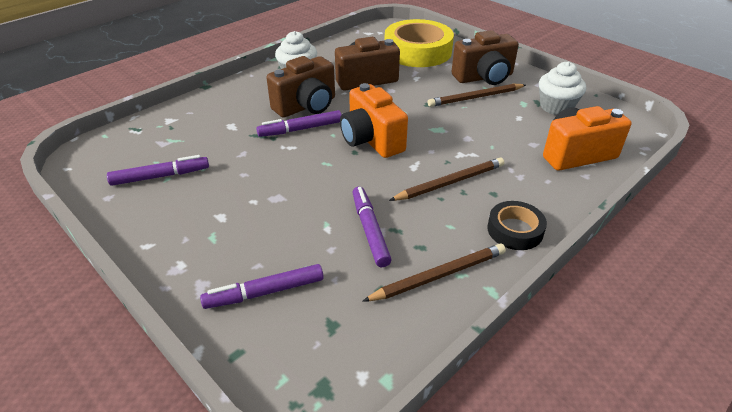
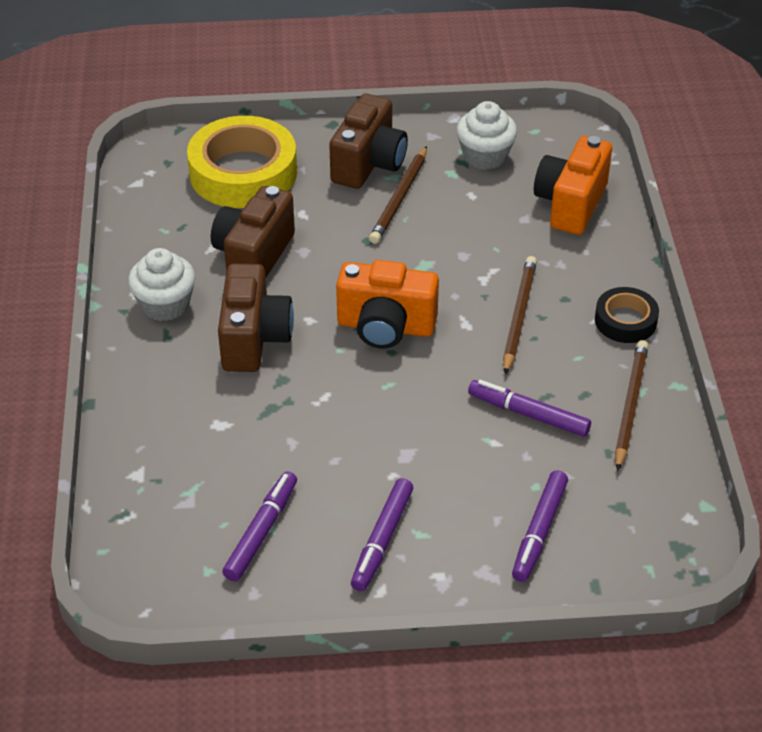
camera: 50 degrees left, 5 degrees up
(300, 129) = (298, 370): purple marker -> purple marker (382, 540)

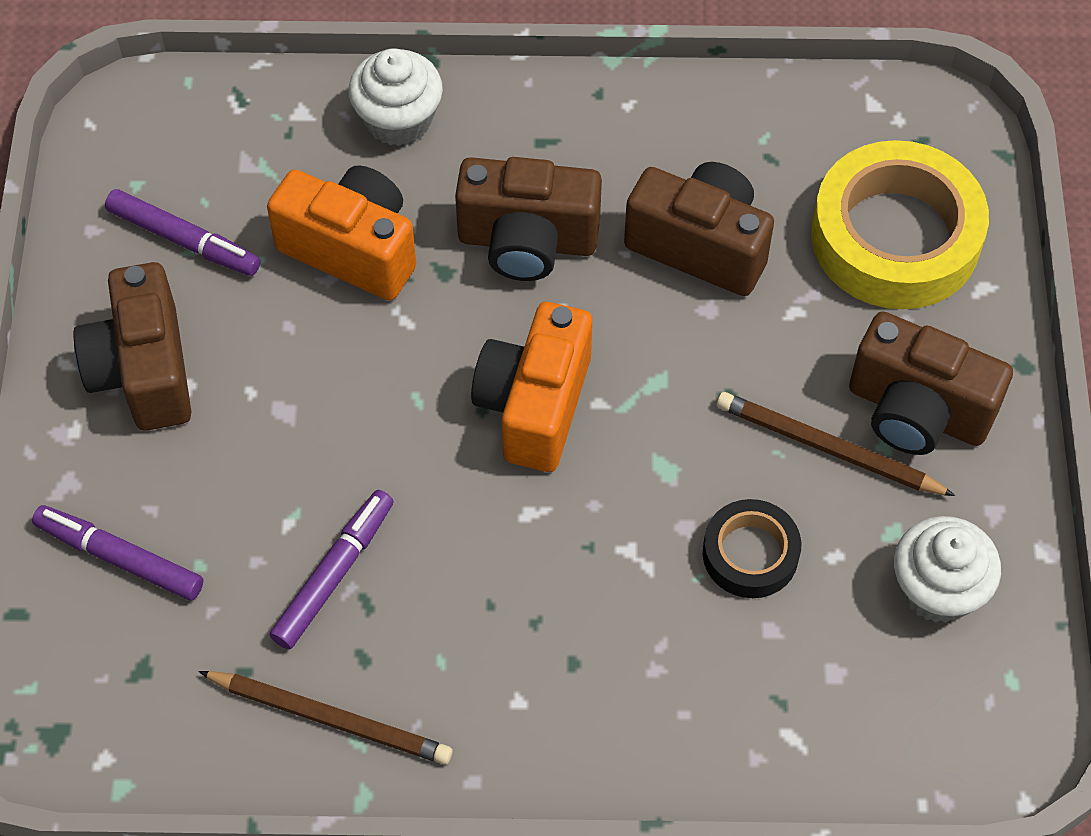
camera: 95 degrees right, 15 degrees up
(165, 305) = (605, 139): white cupcake -> white cupcake (398, 120)
(382, 540) = (143, 371): purple marker -> brown camera
(518, 316) = (539, 588): brown pencil -> none
(570, 204) = (806, 709): orange camera -> orange camera (352, 249)
(625, 321) = (513, 746): black tape -> black tape (750, 554)

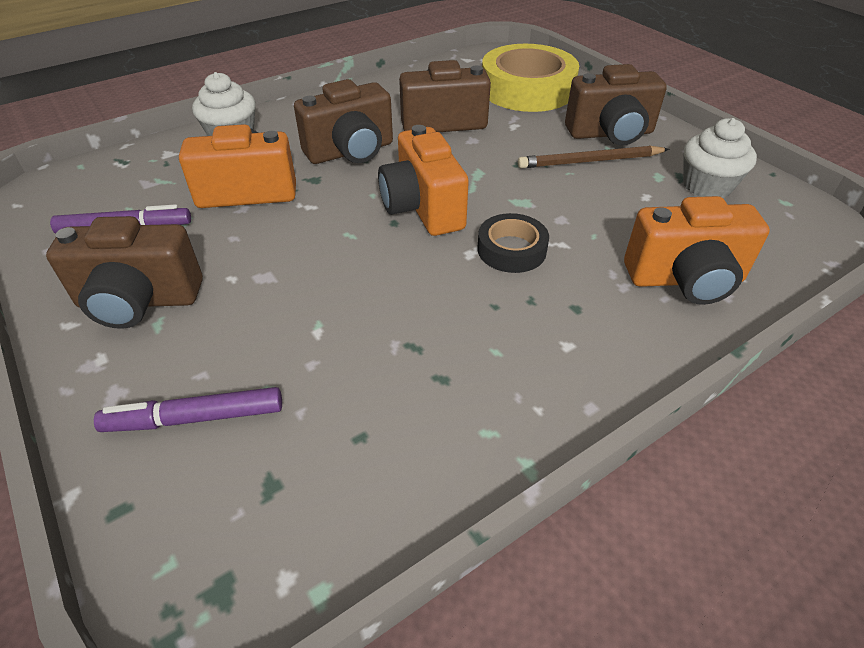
camera: 35 degrees left, 15 degrees down
(143, 371) = (139, 301): brown camera -> brown camera turned 45 degrees counterclockwise
(330, 718) = (454, 428): brown pencil -> none
(334, 574) = (376, 342): purple marker -> none
(734, 706) = (685, 280): none -> orange camera
(750, 554) = (607, 214): black tape -> black tape (511, 249)

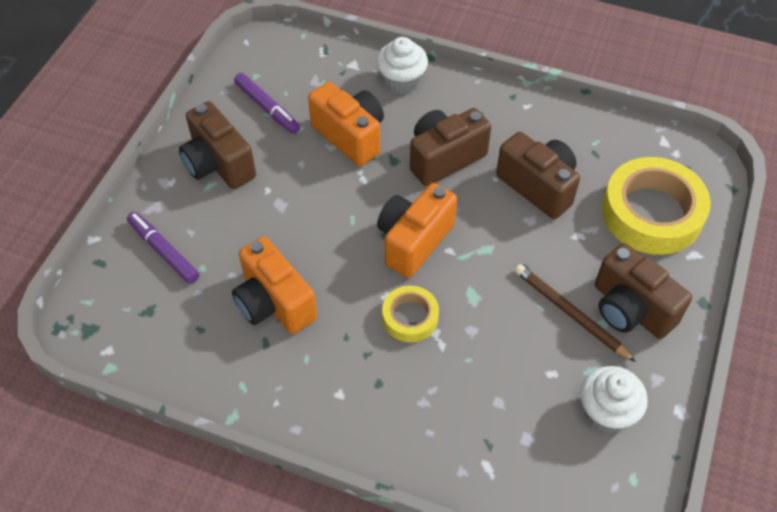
camera: 55 degrees right, 10 degrees up
(351, 152) = (444, 158): brown camera -> brown camera turned 120 degrees clockwise
(511, 249) = (410, 317): black tape -> yellow tape
(685, 280) = (461, 438): orange camera -> orange camera (274, 303)

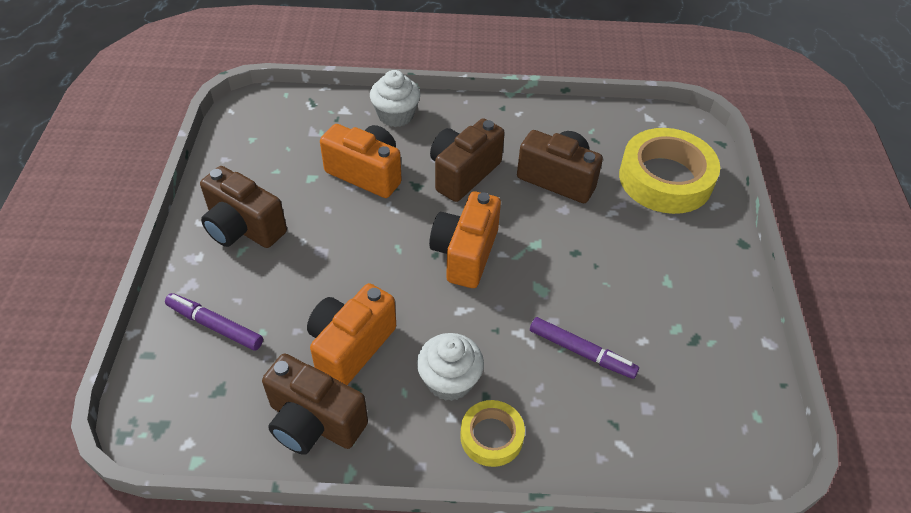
camera: 20 degrees left, 5 degrees down
(267, 108) = (274, 165): purple marker -> purple marker (581, 352)
(274, 303) = (350, 347): orange camera -> orange camera turned 90 degrees clockwise
(410, 317) = (490, 325): yellow tape -> yellow tape (491, 436)
(570, 314) = (635, 282): brown pencil -> none
(606, 411) = (706, 361): white cupcake -> white cupcake (449, 380)
(630, 309) = (685, 265): brown camera -> brown camera (314, 422)

